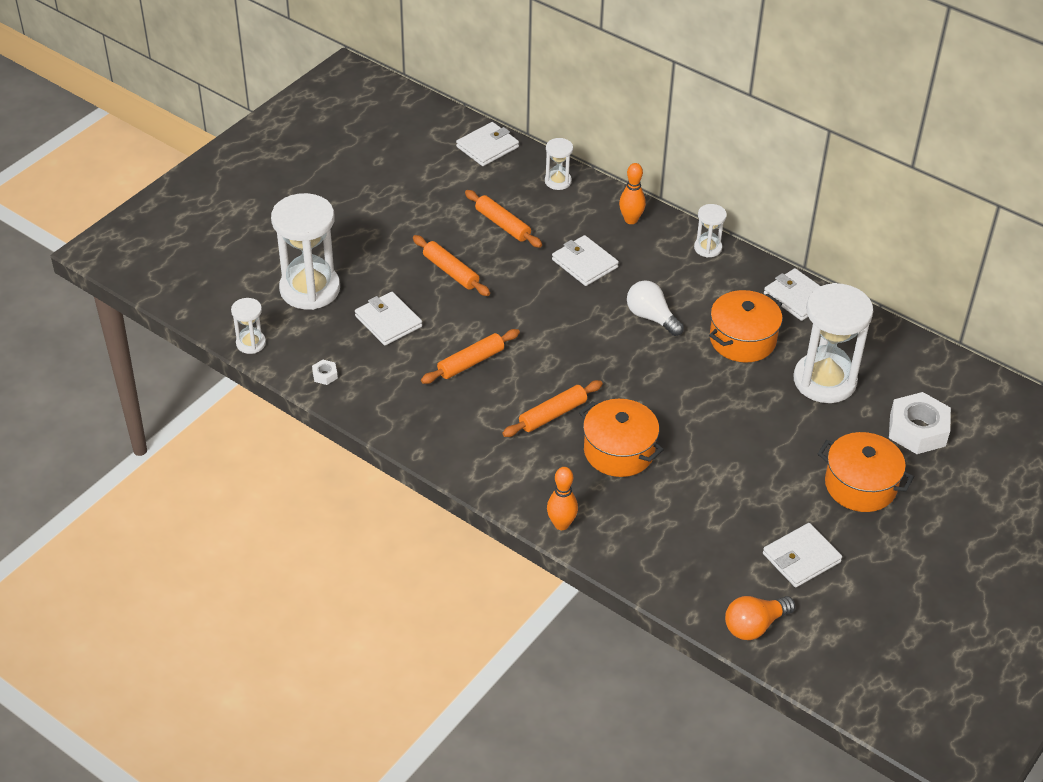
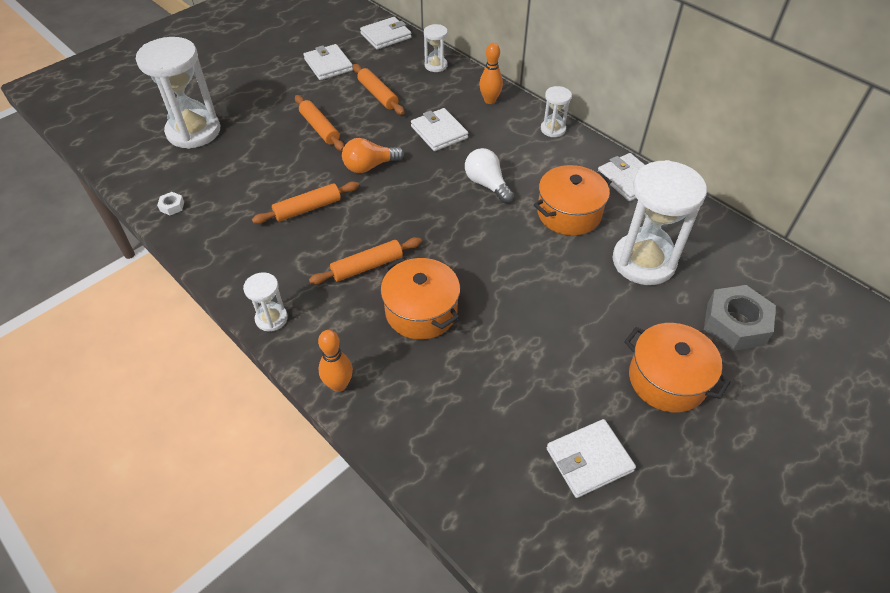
camera: 10 degrees right, 5 degrees up
(251, 343) = (121, 172): white hourglass -> white hourglass (271, 318)
(388, 321) = (248, 165): white wallet -> white wallet (328, 65)
(754, 626) = (519, 543): orange light bulb -> orange light bulb (369, 166)
(917, 430) = (735, 324): white nut -> grey nut

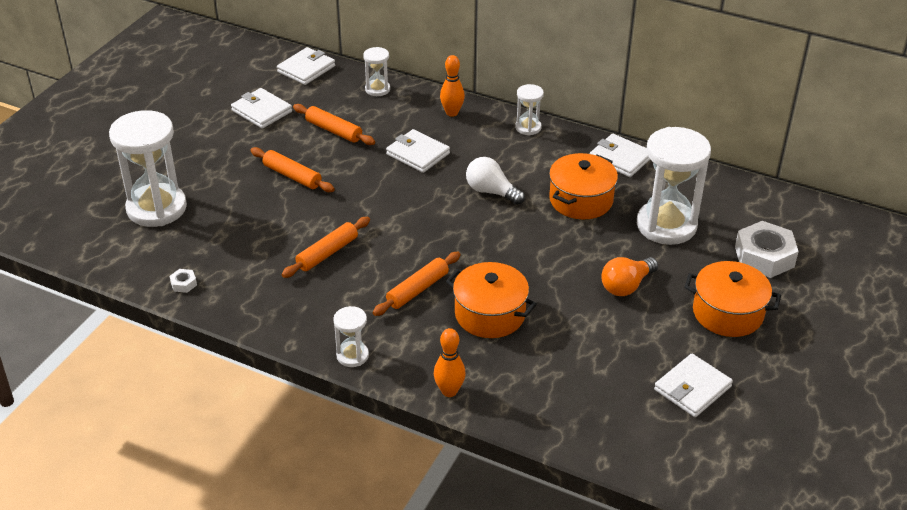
camera: 20 degrees left, 10 degrees down
(369, 166) = (366, 201): orange light bulb -> orange light bulb (626, 286)
(735, 324) = (764, 256): grey nut -> white nut

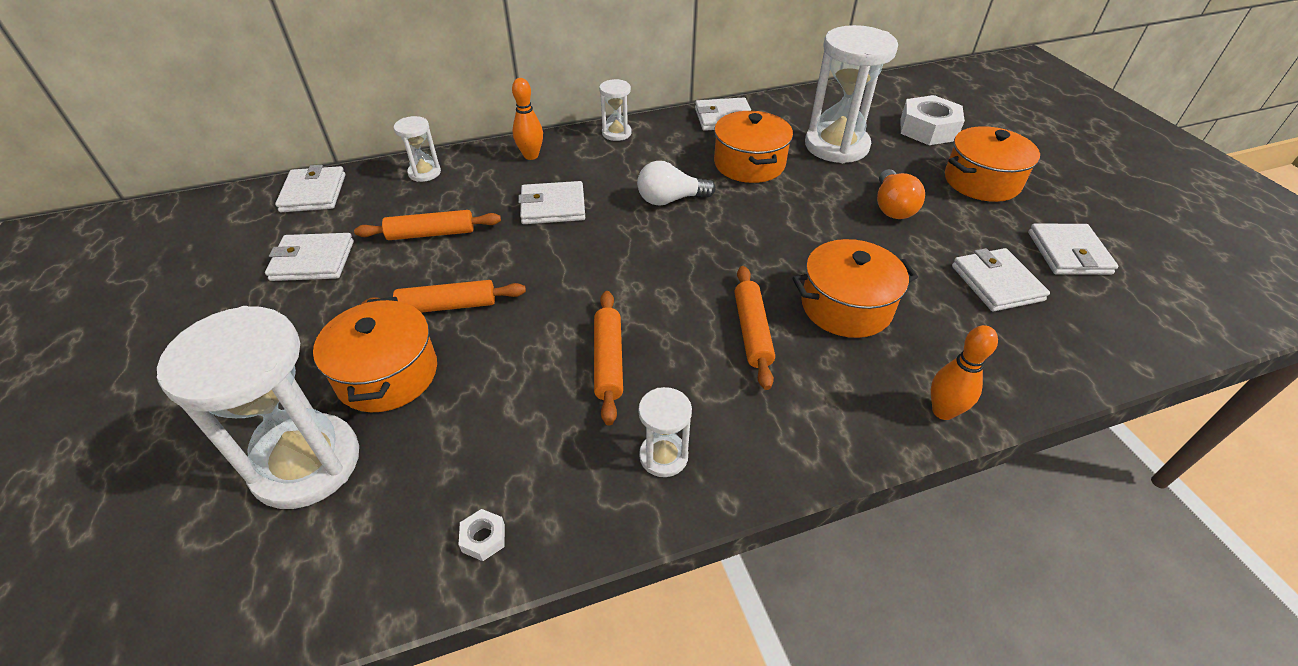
camera: 45 degrees left, 5 degrees up
(228, 191) = (387, 374): none -> orange pot
(352, 355) = (806, 455): white hourglass -> white hourglass (663, 456)
(605, 367) = (996, 283): none -> white wallet

